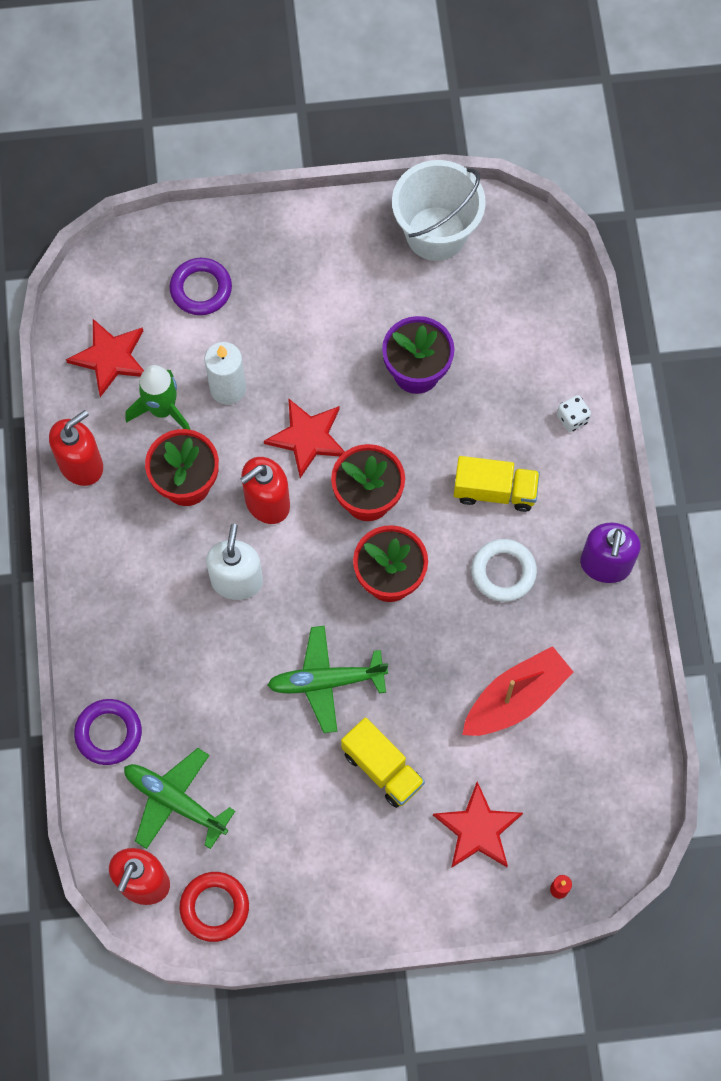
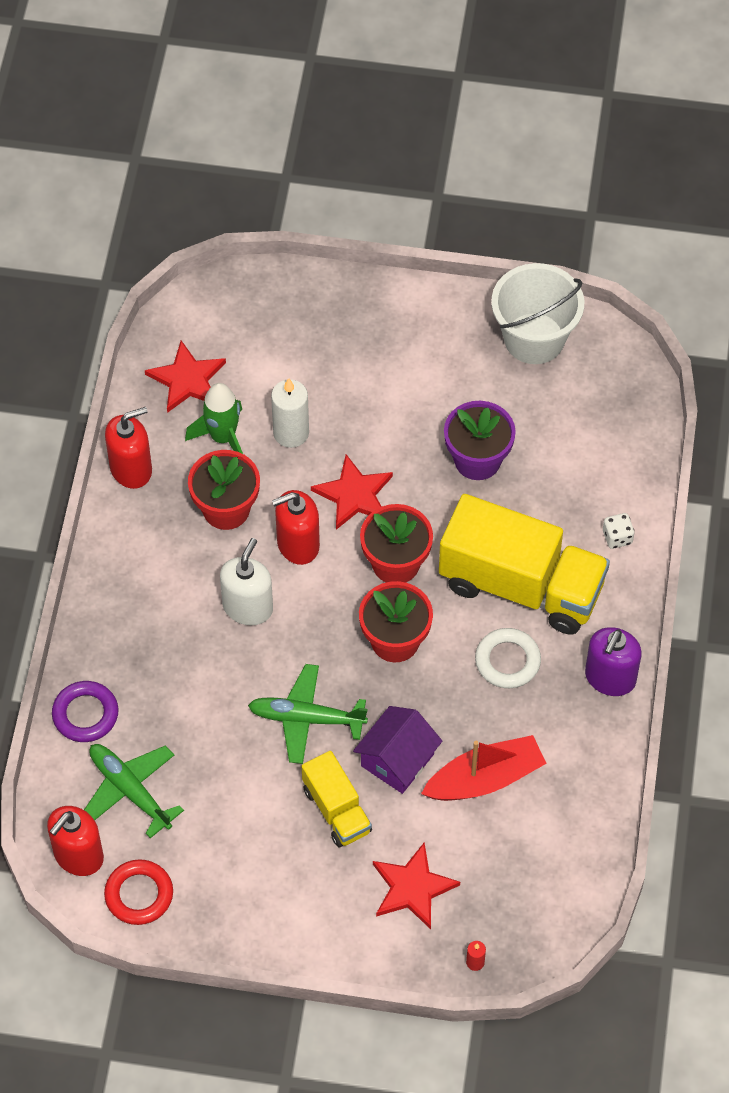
camera: 15 degrees right, 10 degrees down
(201, 289) = (292, 338): purple ring -> none
(426, 701) = (397, 760): none -> purple house
(494, 491) = (521, 585): yellow truck -> yellow truck, size x1.92

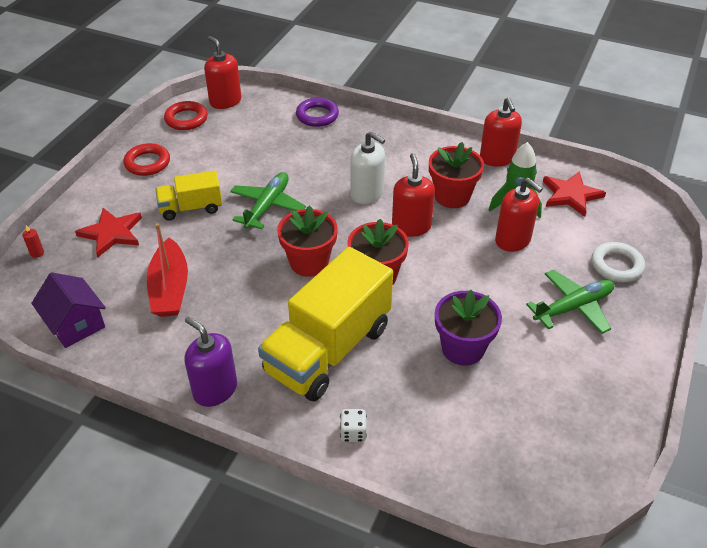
camera: 105 degrees right, 15 degrees down
(130, 790) = (256, 125): green plane -> green plane (573, 307)
(258, 905) = (147, 163): none -> red ring
(291, 433) = (513, 240): white candle -> red soap dispenser
(354, 495) = (447, 264): red star -> none
(397, 760) = (211, 244): purple house -> purple house (75, 324)
(507, 661) = (262, 324): white ring -> white ring (616, 265)
(534, 338) = (593, 422): white bucket -> none

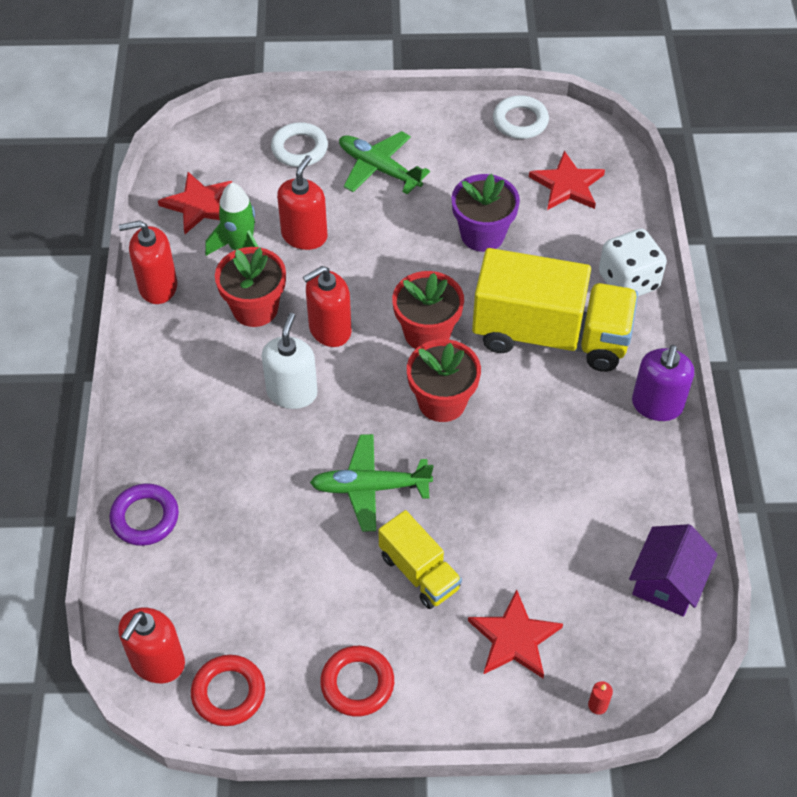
camera: 115 degrees left, 10 degrees up
(170, 288) = (561, 517): red boat -> none
(353, 433) = (628, 281): white dice -> white dice, size x2.01
(497, 158) = (158, 286): red soap dispenser -> red soap dispenser turned 150 degrees counterclockwise
(498, 439) = (567, 185): none -> red star
(605, 438) = (520, 121): none -> white ring

